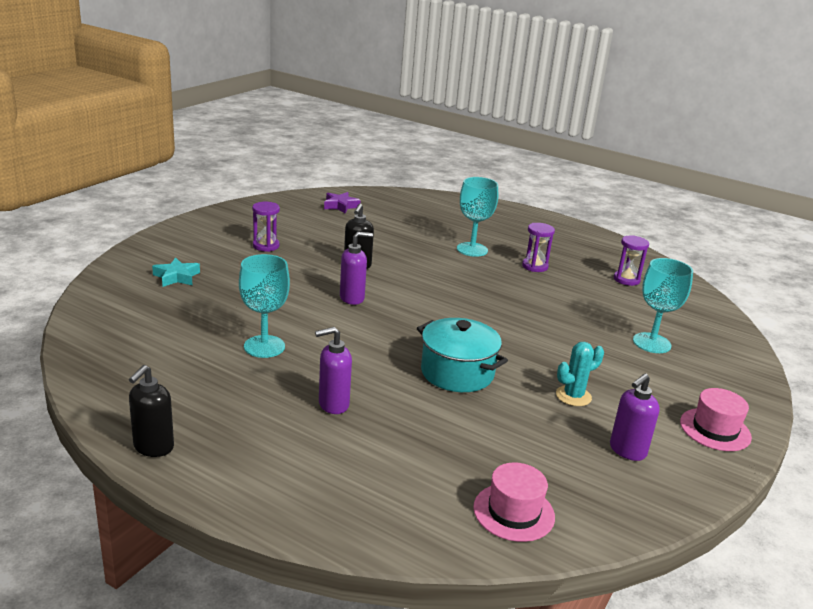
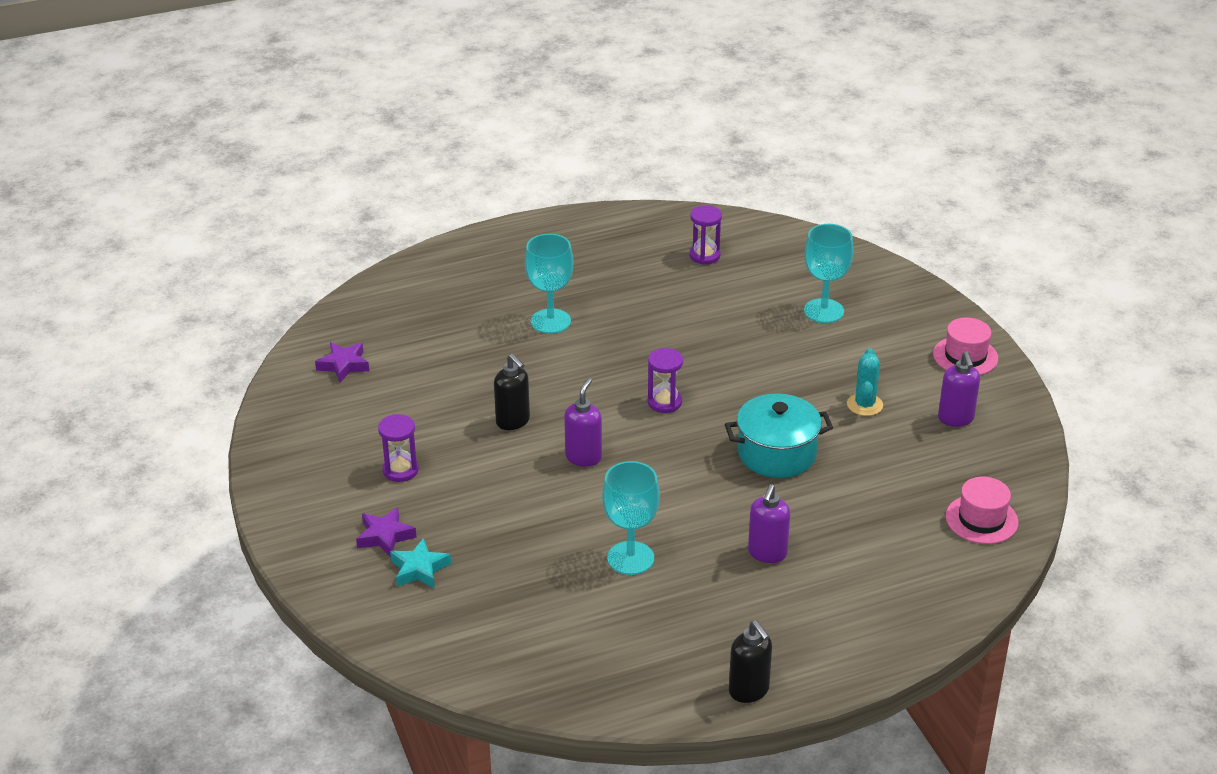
camera: 50 degrees left, 10 degrees up
(198, 258) = (385, 536): none -> purple star
(534, 266) = (626, 299): purple hourglass -> purple hourglass (664, 402)

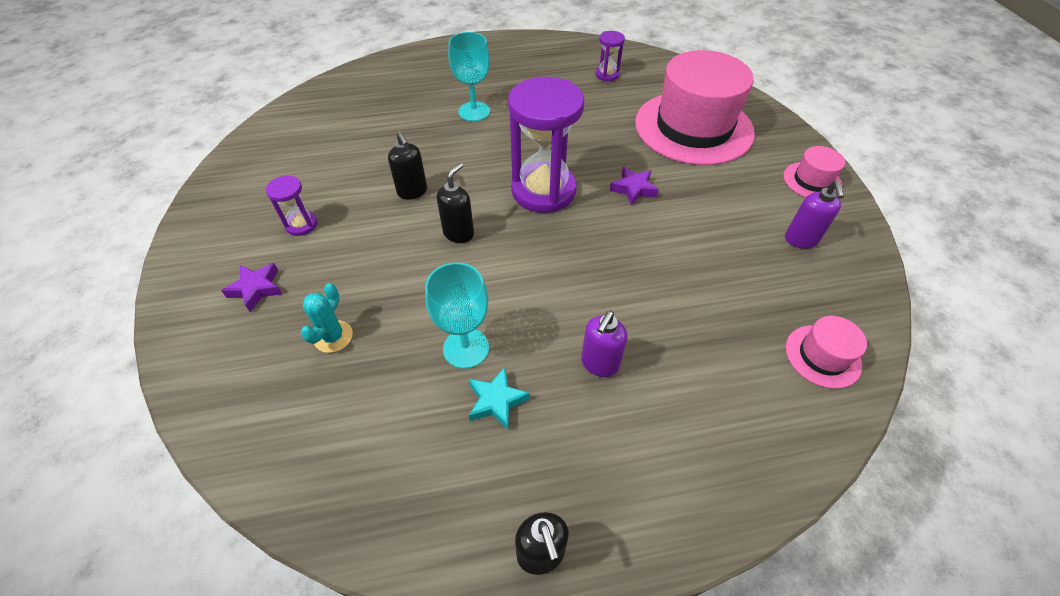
camera: 10 degrees right, 15 degrees up
(344, 365) = (303, 128): purple star -> purple star (633, 189)
(419, 569) = (269, 329): turquoise star -> turquoise star (496, 401)
(583, 457) = (459, 233): purple soap dispenser -> black soap dispenser
(664, 402) = (543, 191): purple hourglass -> purple hourglass, size x2.19
(777, 454) = (630, 253): turquoise pot -> none
(824, 311) = (693, 127): turquoise goblet -> pink hat
(864, 405) = (717, 215): turquoise cactus -> turquoise cactus (333, 336)

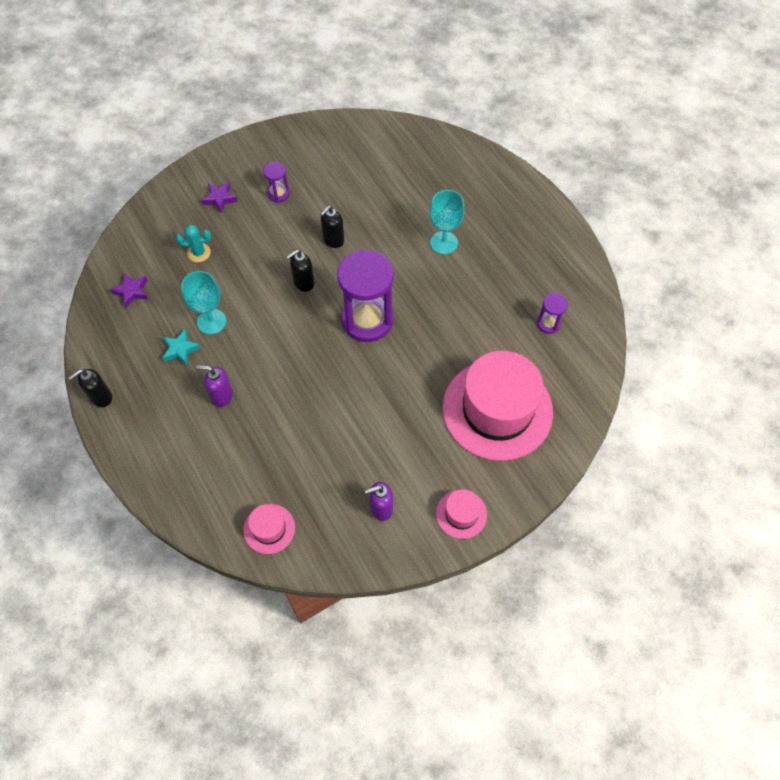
camera: 70 degrees right, 10 degrees up
(459, 233) = (303, 283): black soap dispenser -> black soap dispenser turned 135 degrees clockwise
(633, 189) = (394, 380): purple star -> purple star (132, 291)

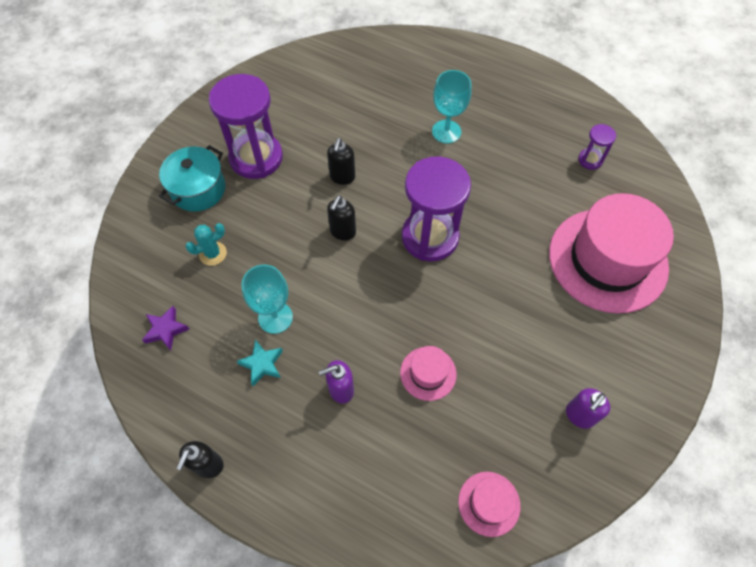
camera: 30 degrees left, 0 degrees up
(220, 199) = (198, 189): purple star -> turquoise pot
(278, 194) = (256, 158): purple hourglass -> purple hourglass, size x2.19
(461, 514) = (653, 377): pink hat -> pink hat (428, 373)

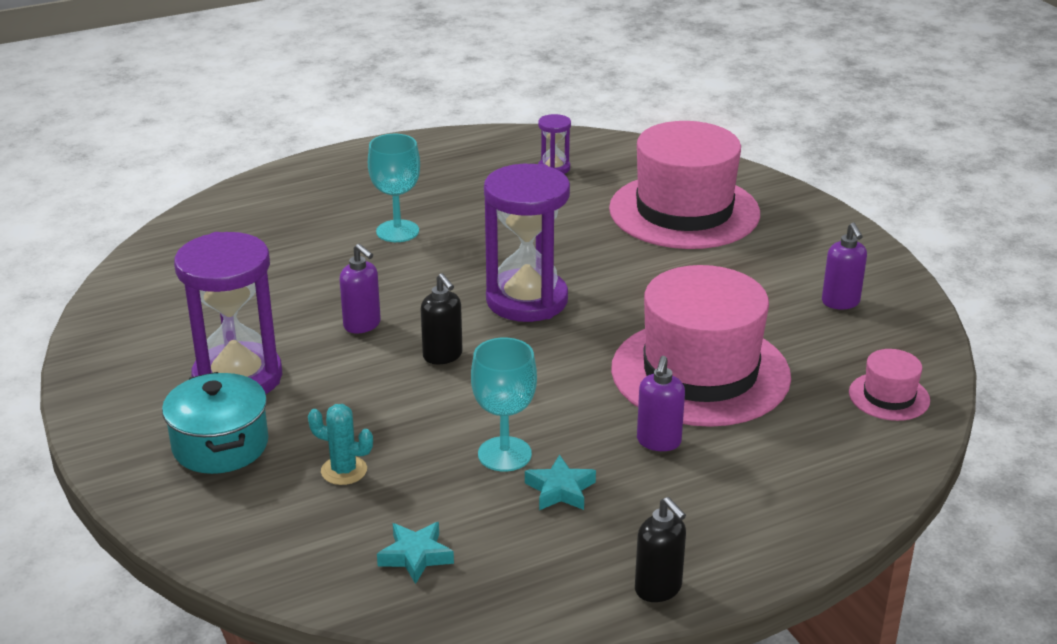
camera: 55 degrees left, 30 degrees down
(166, 330) = (416, 556): purple star -> turquoise star
(213, 253) = (344, 470): turquoise cactus -> turquoise cactus turned 75 degrees counterclockwise
(342, 177) = (362, 325): black soap dispenser -> purple soap dispenser
(428, 373) = (700, 373): pink hat -> pink hat, size x2.29

